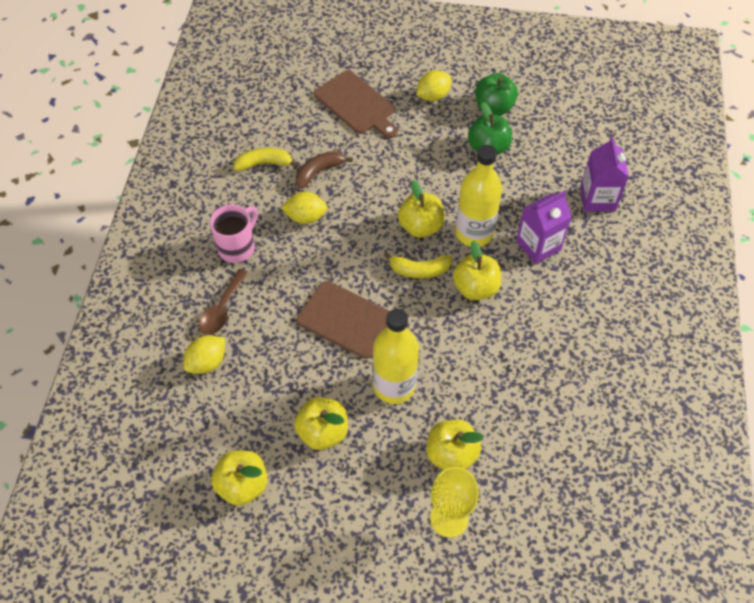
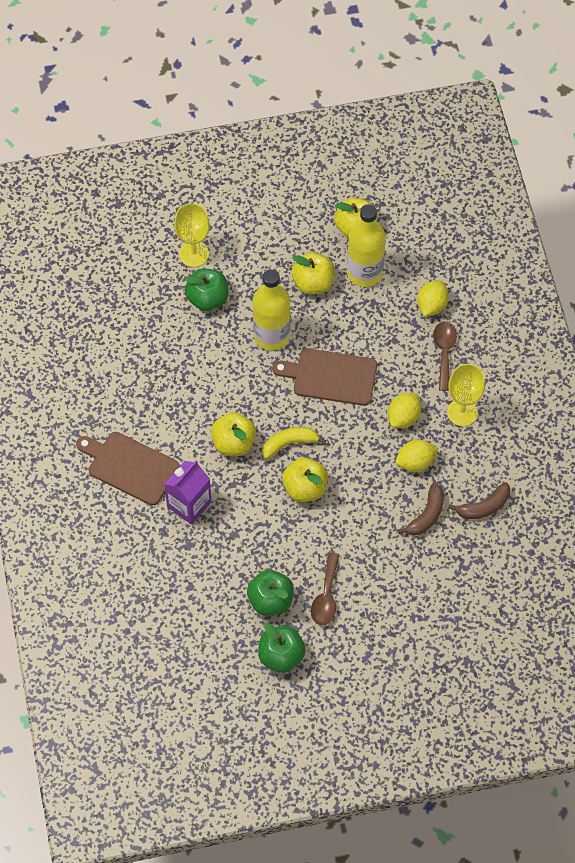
camera: 160 degrees right, 5 degrees up
(237, 247) = (462, 412): pink mug -> yellow goblet
(264, 164) = (484, 507): yellow banana -> brown banana
(356, 104) = (426, 610): brown cutting board -> brown cutting board (130, 467)
(433, 96) = (350, 649): yellow lemon -> yellow lemon (403, 417)
(437, 137) = (326, 596): none -> brown spoon
(451, 454) = (207, 298): yellow apple -> green apple
(474, 233) = (253, 498): yellow bottle -> yellow bottle (364, 272)
(597, 199) = (145, 575): purple carton -> none

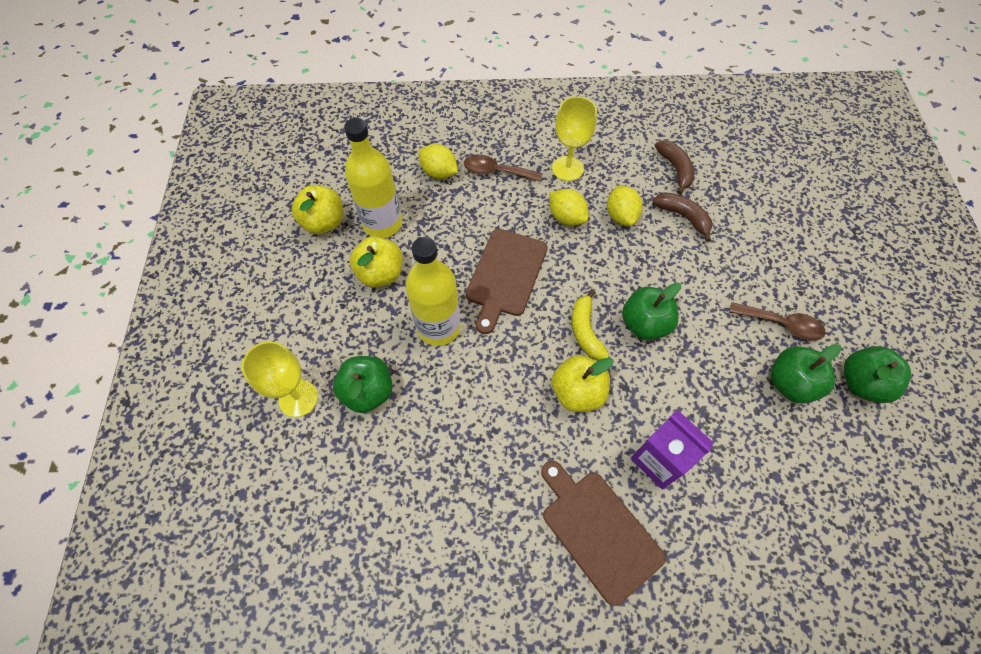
camera: 80 degrees left, 0 degrees up
(130, 467) = (598, 531): brown cutting board -> brown cutting board turned 105 degrees clockwise
(305, 488) = (644, 324): yellow apple -> green apple

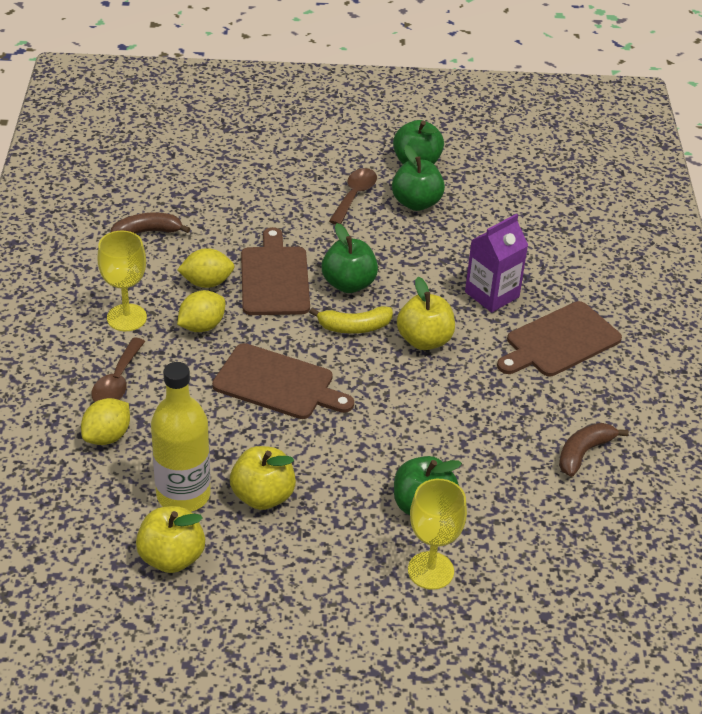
camera: 90 degrees left, 20 degrees down
(438, 327) = (343, 444): yellow bottle -> none
(639, 264) = (274, 278): none -> brown cutting board
(683, 217) = (216, 237): brown banana -> brown banana (583, 453)

